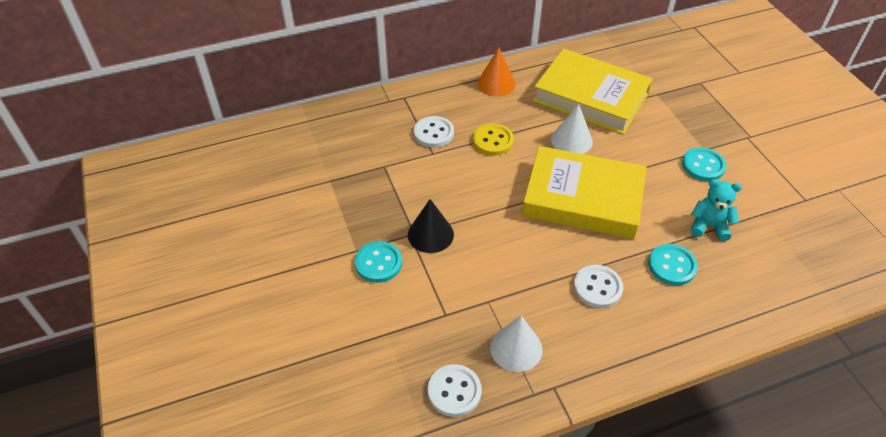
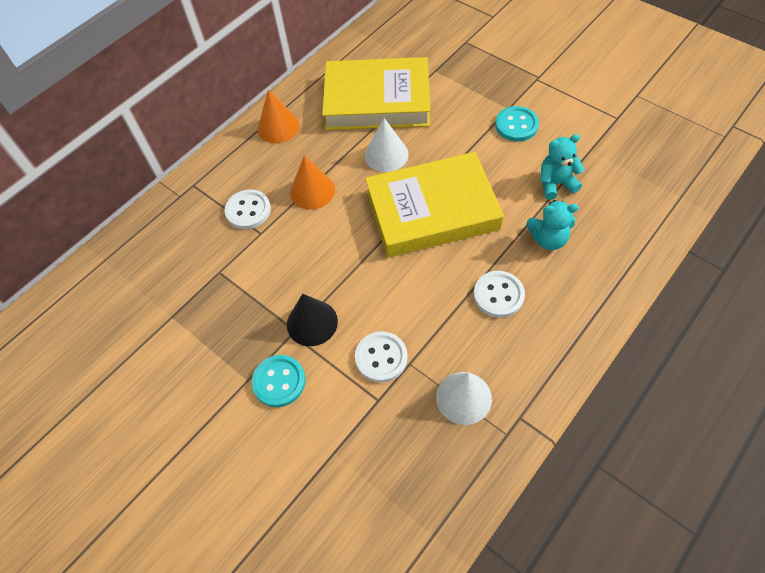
camera: 25 degrees left, 10 degrees up
(454, 391) = (434, 475): white button -> white button (381, 357)
(493, 141) = (312, 191): yellow button -> orange cone
(672, 266) = (548, 239): turquoise button -> turquoise teddy bear

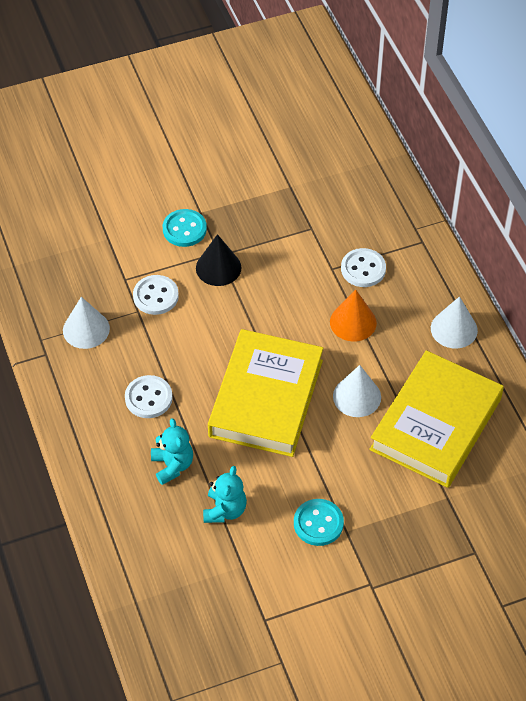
camera: 115 degrees right, 5 degrees down
(278, 127) = (454, 329): orange cone -> white cone
(548, 239) = (172, 465): turquoise teddy bear -> turquoise teddy bear turned 135 degrees clockwise

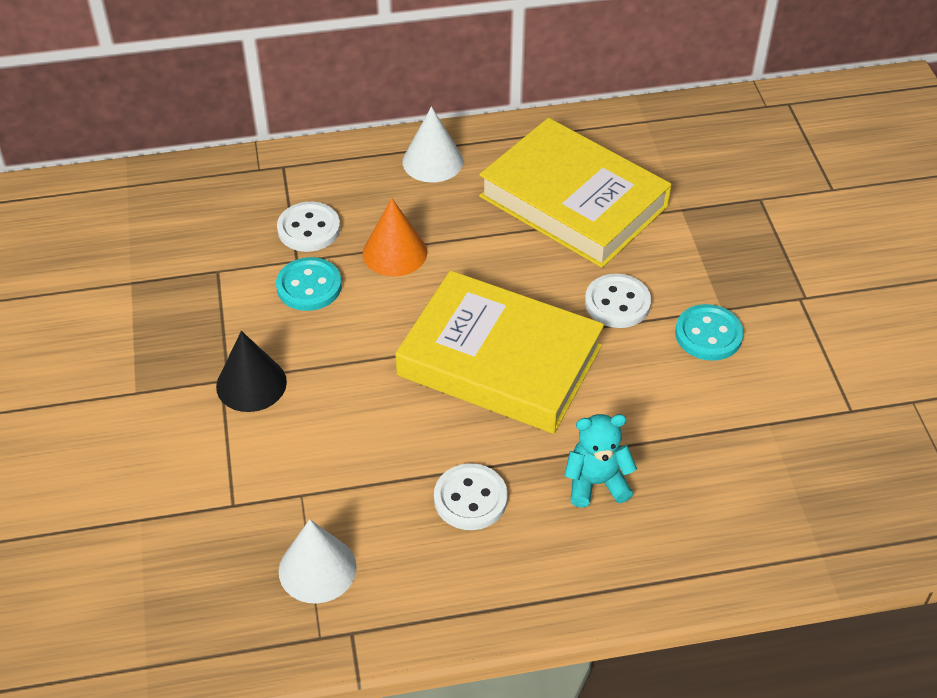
camera: 80 degrees left, 5 degrees down
(156, 296) = (280, 468): white button -> white button (617, 303)
(184, 229) = (161, 416): turquoise button -> turquoise button (309, 286)
(225, 510) = (678, 431): turquoise teddy bear -> none
(357, 396) = (516, 267): white cone -> none

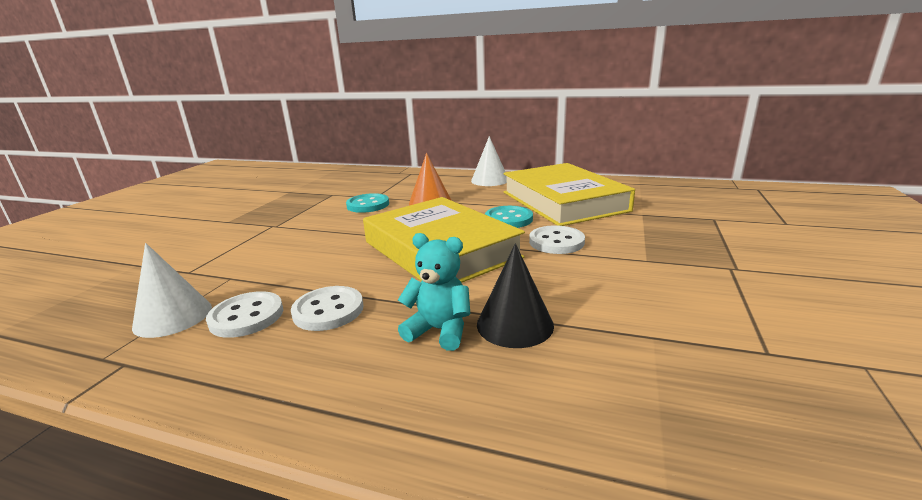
camera: 30 degrees right, 25 degrees down
(251, 384) = (284, 229): black cone -> black cone (515, 324)
(309, 229) = (395, 189): white button -> white button (246, 316)
(708, 334) = (624, 270): turquoise button -> turquoise button (508, 219)

